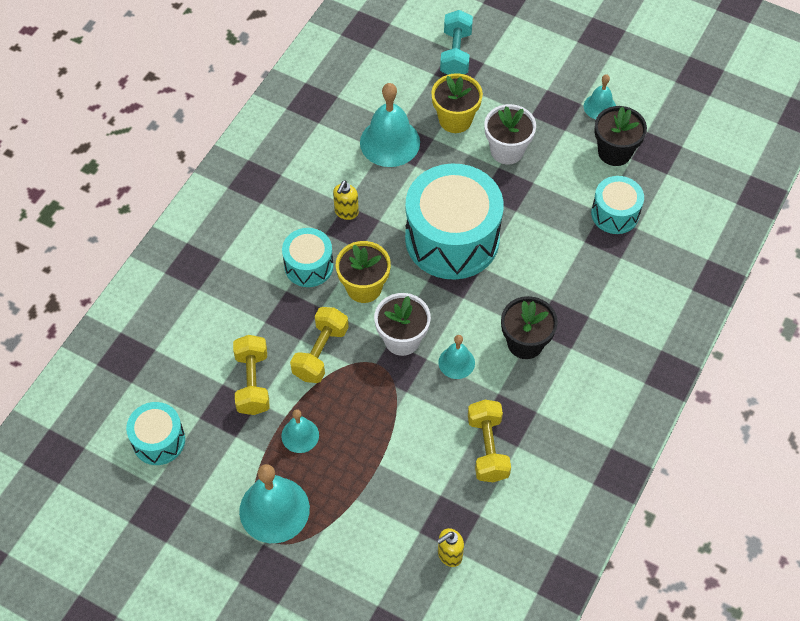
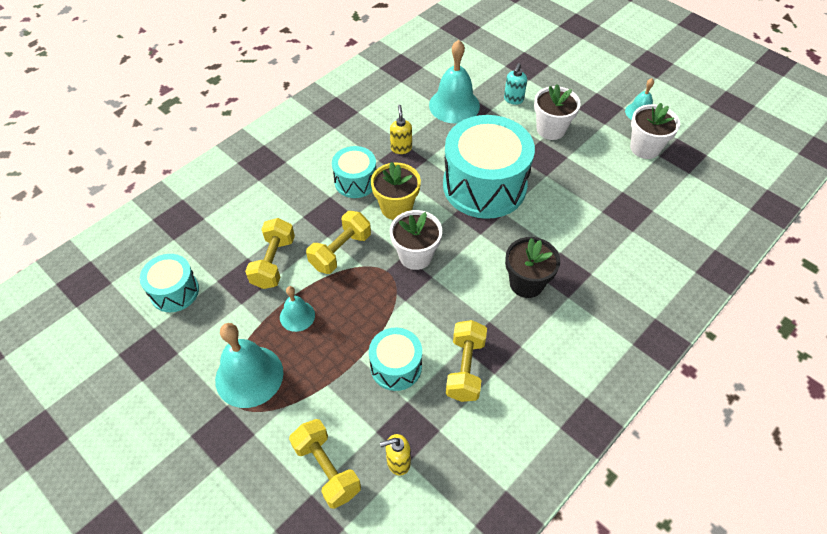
camera: 15 degrees right, 5 degrees down
(346, 212) = (401, 148): yellow soap dispenser -> yellow soap dispenser turned 135 degrees clockwise
(384, 579) = (327, 469): none -> yellow dumbbell
(455, 119) = (513, 99): yellow flower pot -> turquoise soap dispenser
(456, 54) = (527, 55): turquoise dumbbell -> none
(456, 362) = (458, 286): turquoise bell -> none
(614, 152) = (645, 148): black flower pot -> white flower pot
(615, 214) = (635, 195): turquoise drum -> turquoise drum (396, 367)

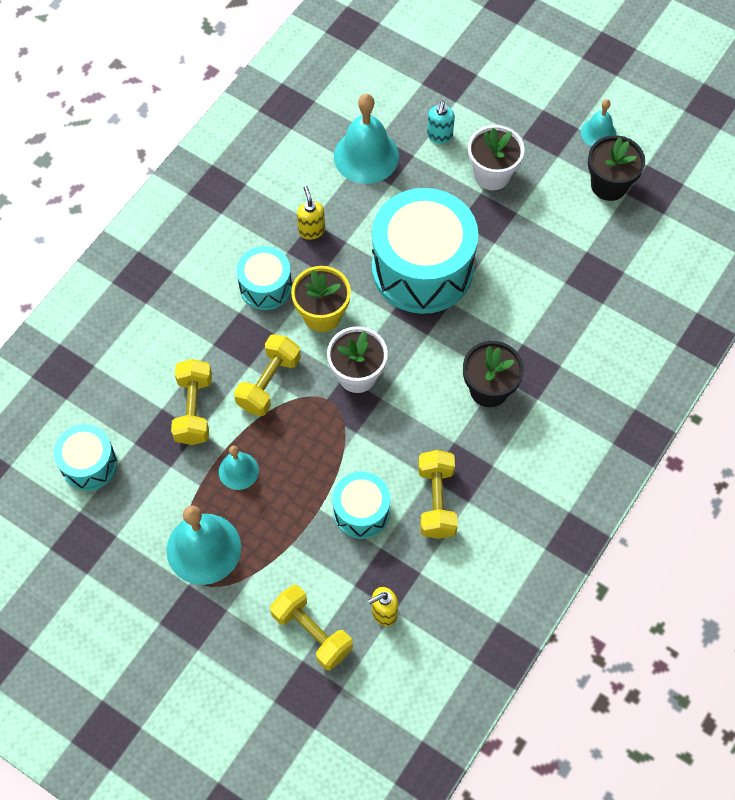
camera: 10 degrees left, 10 degrees up
(645, 148) = (609, 185): white flower pot -> black flower pot

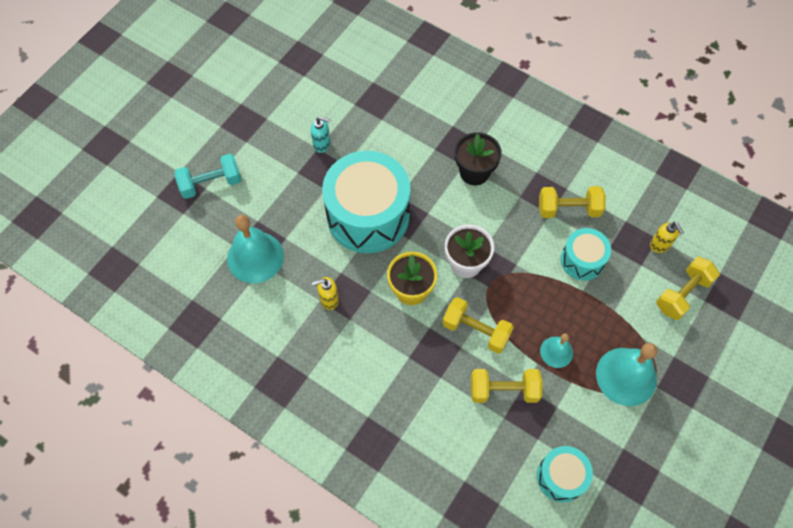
camera: 90 degrees left, 0 degrees up
(265, 286) = (384, 336): turquoise drum -> none
(439, 136) = (239, 201): turquoise soap dispenser -> turquoise soap dispenser (322, 144)
(462, 106) = (211, 183): none -> turquoise dumbbell
(492, 175) = (281, 164): white flower pot -> none
(598, 133) = (246, 90): turquoise bell -> none
(609, 185) = (296, 86): black flower pot -> none

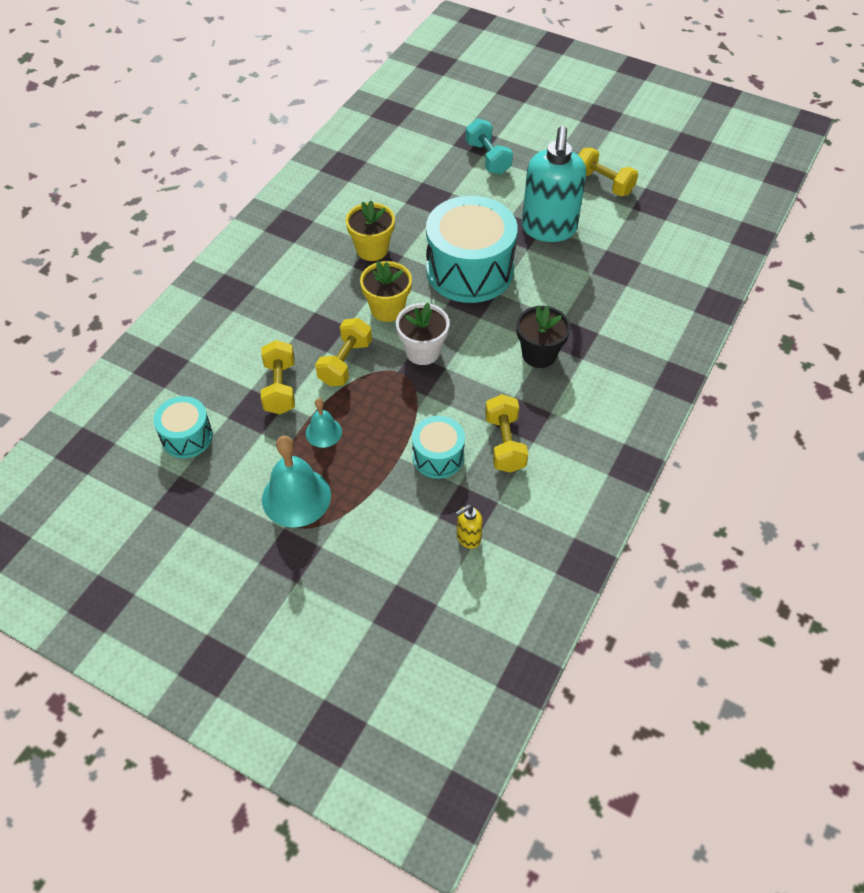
camera: 85 degrees right, 10 degrees down
(255, 257) = (413, 195): turquoise bell -> none
(322, 144) = (549, 229): turquoise soap dispenser -> turquoise soap dispenser, size x2.45
(329, 300) = (372, 249): yellow soap dispenser -> yellow flower pot
(682, 294) = (403, 559): yellow dumbbell -> yellow dumbbell (603, 183)

